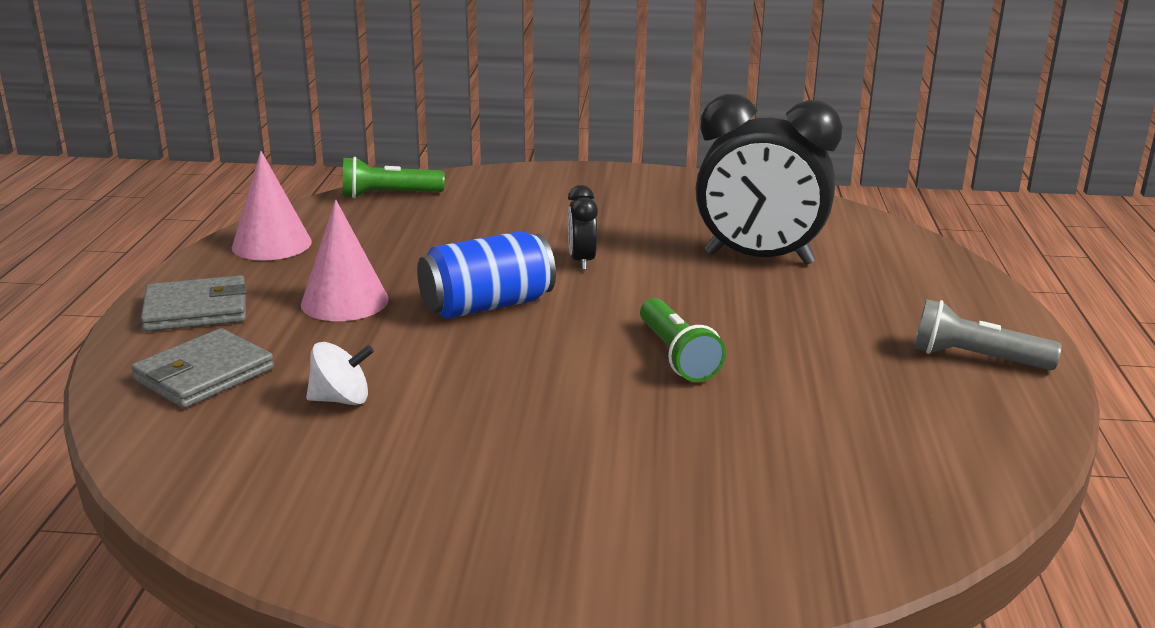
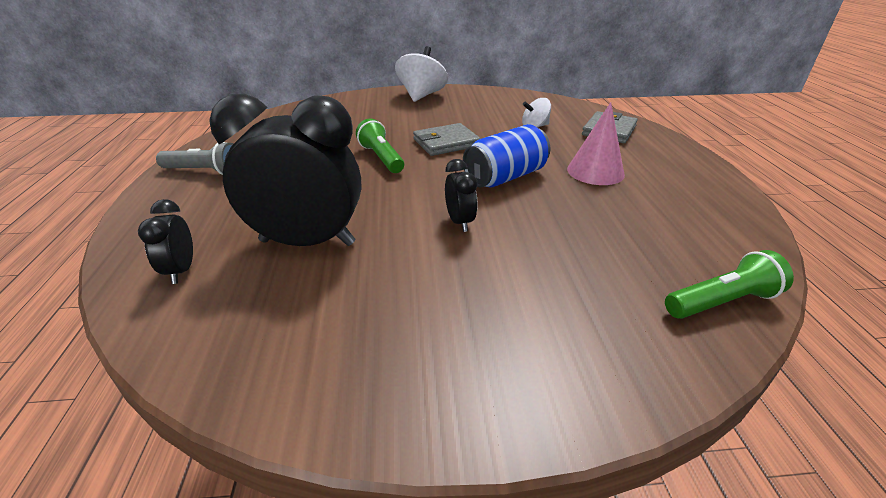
camera: 170 degrees right, 10 degrees up
(196, 310) = (670, 158): grey wallet -> grey wallet (446, 143)
(271, 244) = (716, 213): pink cone -> none
(551, 562) = (421, 96): none -> white spinning top
(878, 249) = (181, 270): none -> black clock

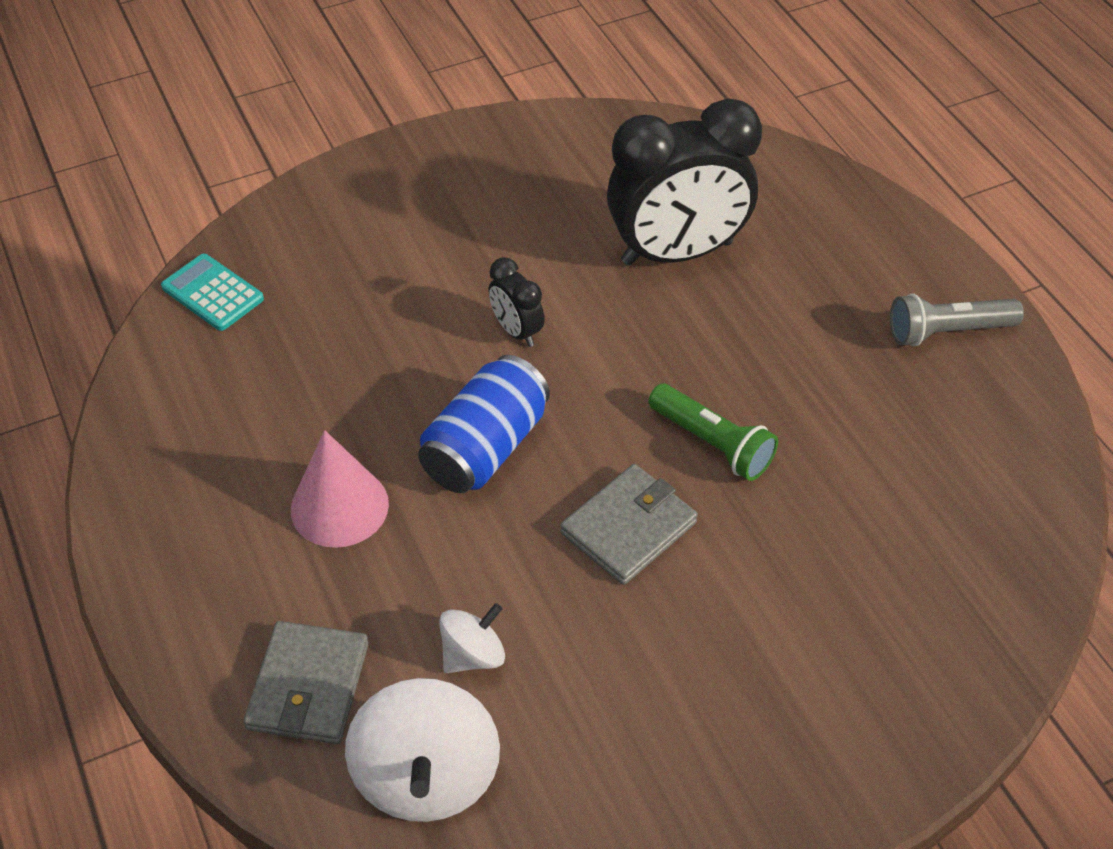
camera: 160 degrees right, 15 degrees up
(181, 270) = (770, 189): black clock -> none
(421, 96) = (809, 759): white spinning top -> white spinning top (427, 776)
(721, 302) = (212, 293): green flashlight -> turquoise calculator

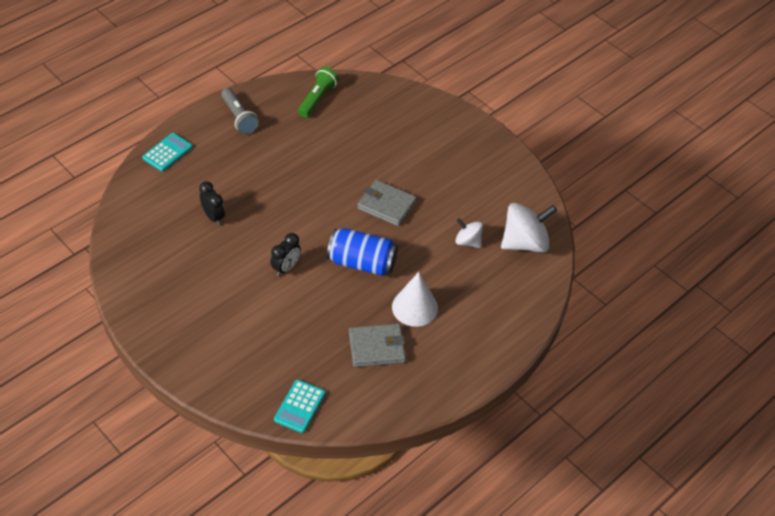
camera: 110 degrees left, 0 degrees up
(308, 686) = (505, 291): grey wallet -> grey wallet (376, 347)
(339, 506) = (415, 307): pink cone -> white cone
(677, 253) = (213, 217): black clock -> black clock, size x0.45
(712, 443) = (331, 186): green flashlight -> green flashlight (317, 99)
(861, 214) = (167, 152): none -> turquoise calculator

